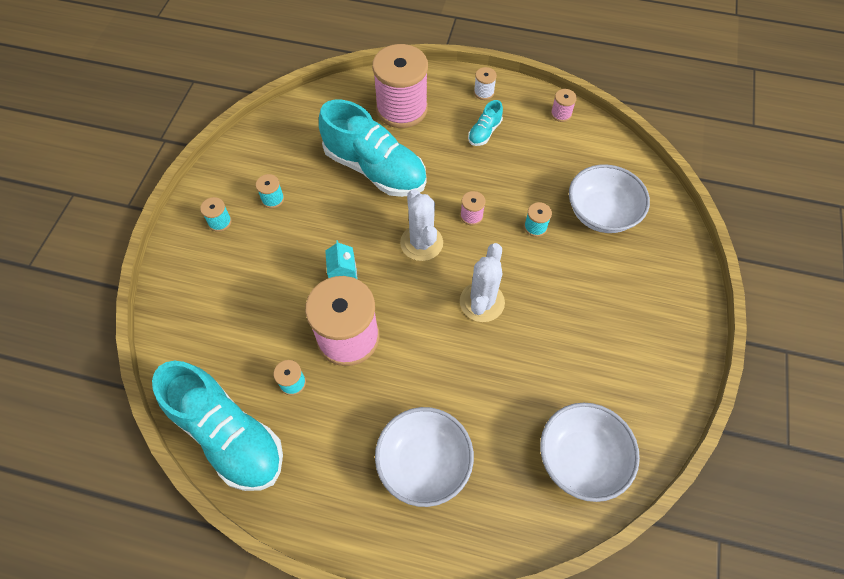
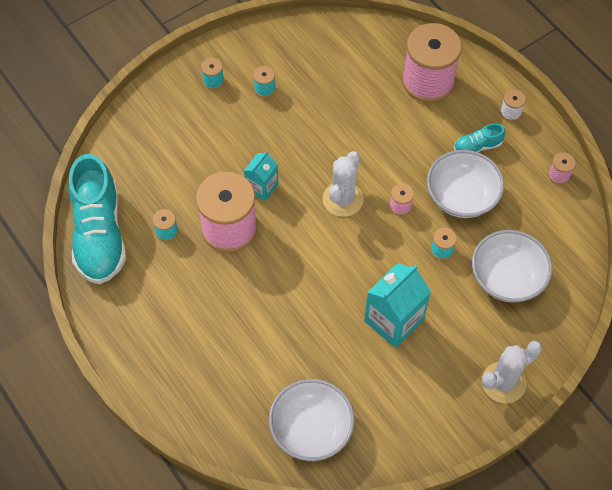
camera: 40 degrees right, 0 degrees up
(375, 169) = (361, 117): turquoise shoe -> none
(424, 463) = (204, 348): white bowl -> white bowl (462, 196)
(482, 302) = (345, 274): white cactus -> white cactus (503, 382)
(555, 310) = (394, 320): none -> turquoise carton

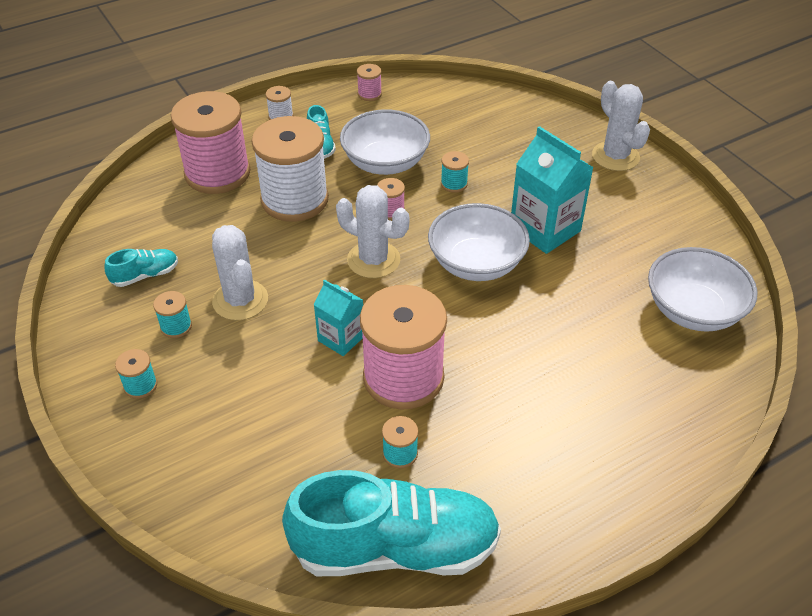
camera: 85 degrees left, 15 degrees down
(292, 121) = (240, 300): none -> white cactus
(311, 61) = (145, 275): none -> turquoise shoe
(404, 138) = (294, 200): none -> white spool
(507, 278) = (491, 141): white bowl -> white bowl (476, 263)

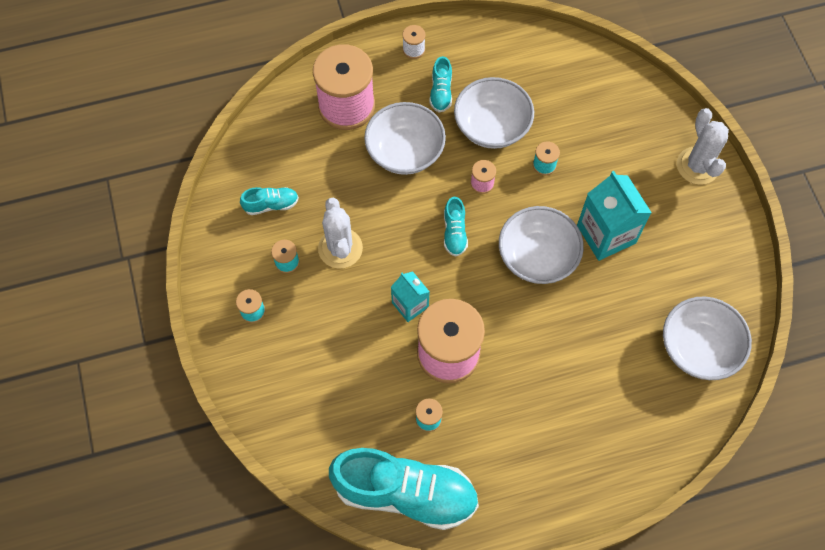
camera: 15 degrees right, 20 degrees up
(294, 200) = (405, 151): white spool -> white bowl
(369, 94) = (499, 38): pink spool -> none
(373, 260) = (454, 232): white cactus -> turquoise shoe

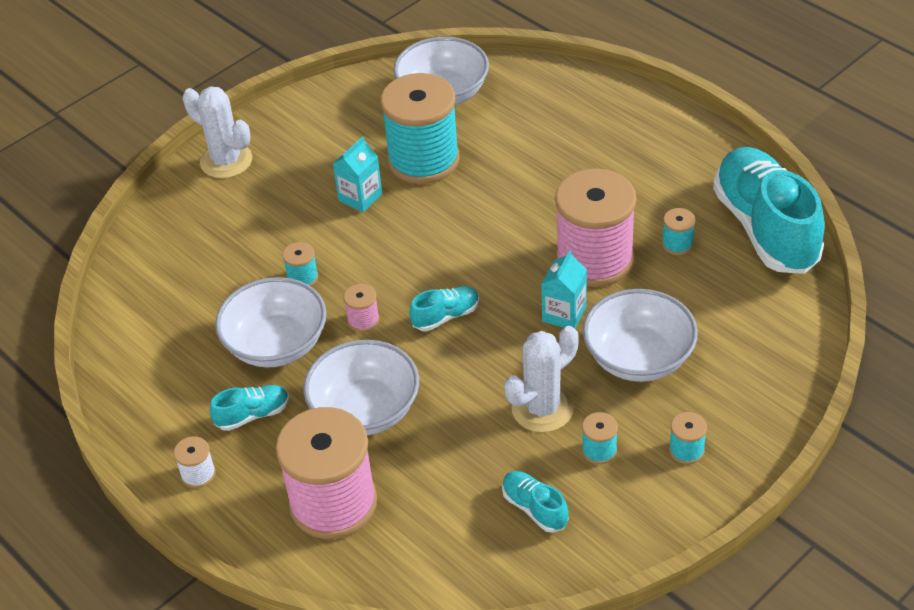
camera: 115 degrees left, 20 degrees down
(537, 256) = (426, 238): white bowl -> white bowl (638, 358)
(606, 234) = (360, 197): turquoise carton -> turquoise carton, size x0.59
(624, 294) = (423, 160): none -> turquoise spool
(697, 166) = (226, 161): white cactus -> white cactus turned 75 degrees clockwise

